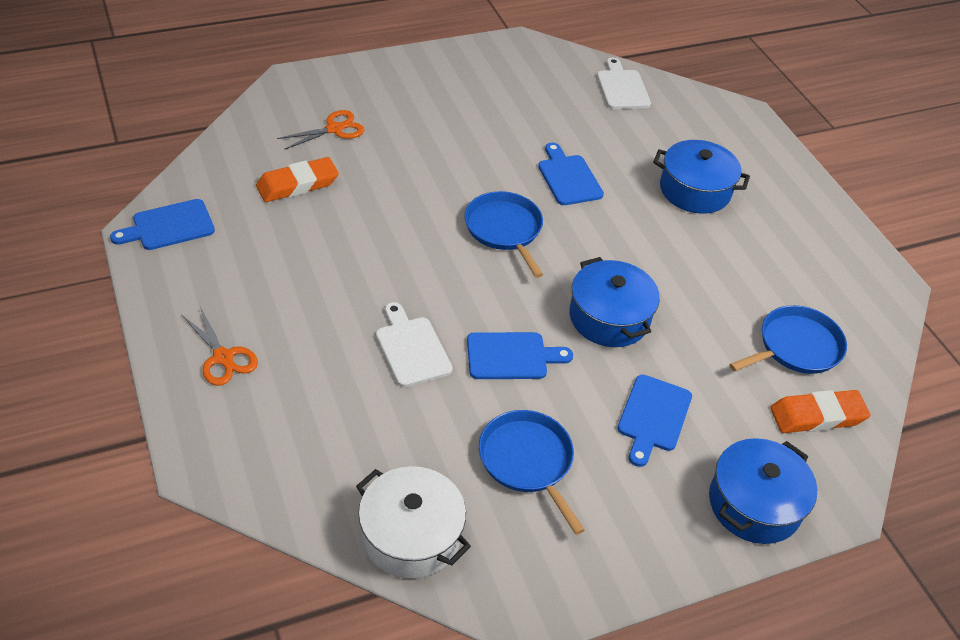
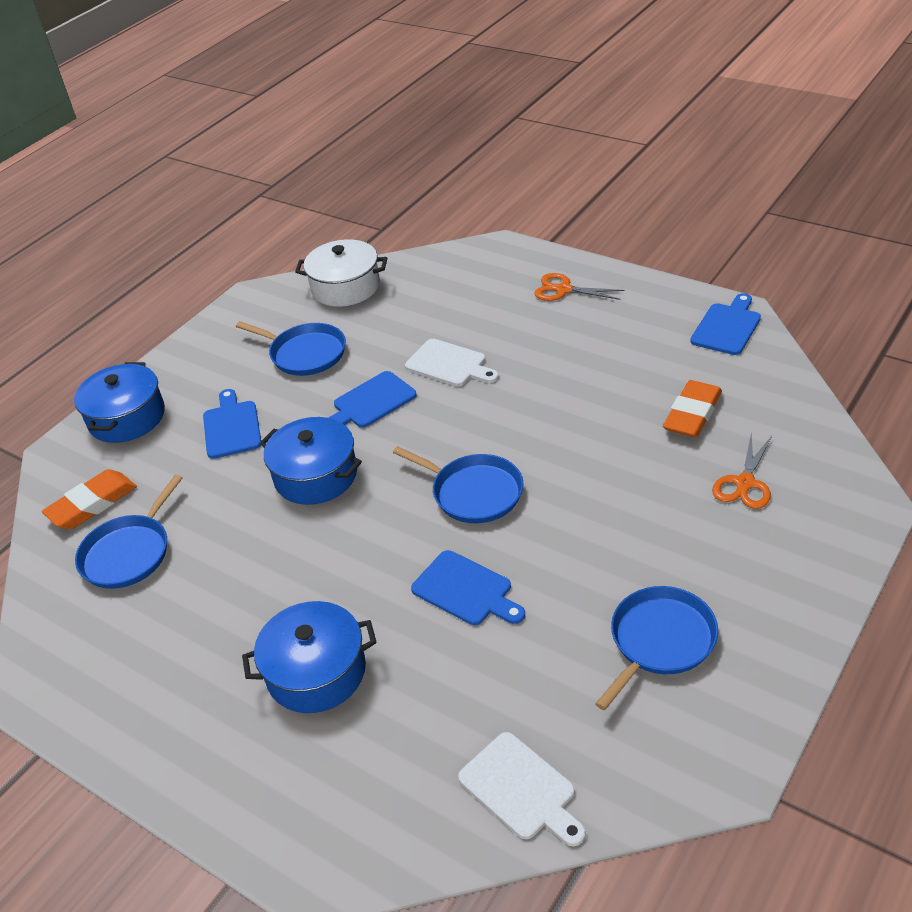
camera: 155 degrees right, 5 degrees down
(488, 96) = (659, 641): none -> blue pan

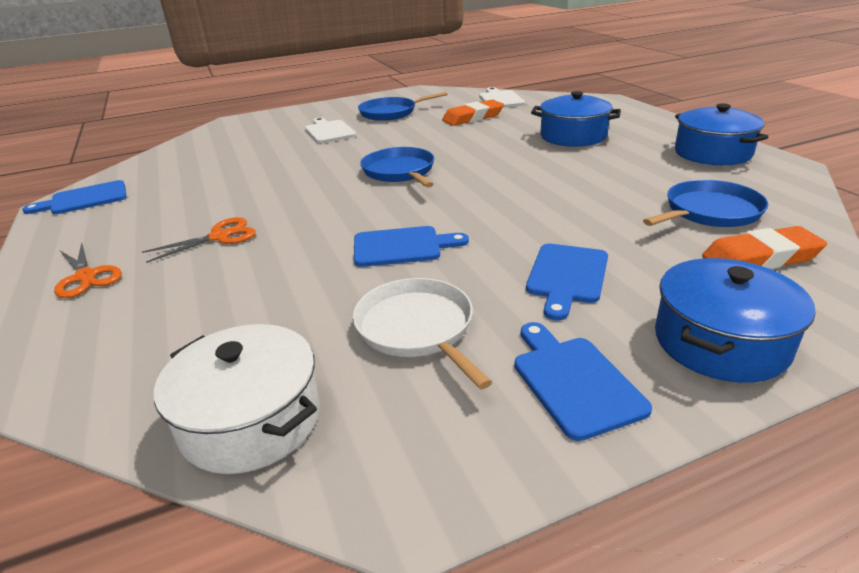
camera: 150 degrees left, 10 degrees down
(305, 353) = (417, 328): blue pan -> white pan
(316, 475) = (505, 211): blue pot -> blue pot (712, 153)
(449, 364) = (294, 251): white cutting board -> white cutting board (329, 131)
(465, 590) = (458, 141): blue cutting board -> blue cutting board (574, 381)
(692, 414) = (215, 166): orange eraser -> orange eraser (473, 117)
(745, 483) = (258, 138): orange scissors -> orange scissors (219, 237)

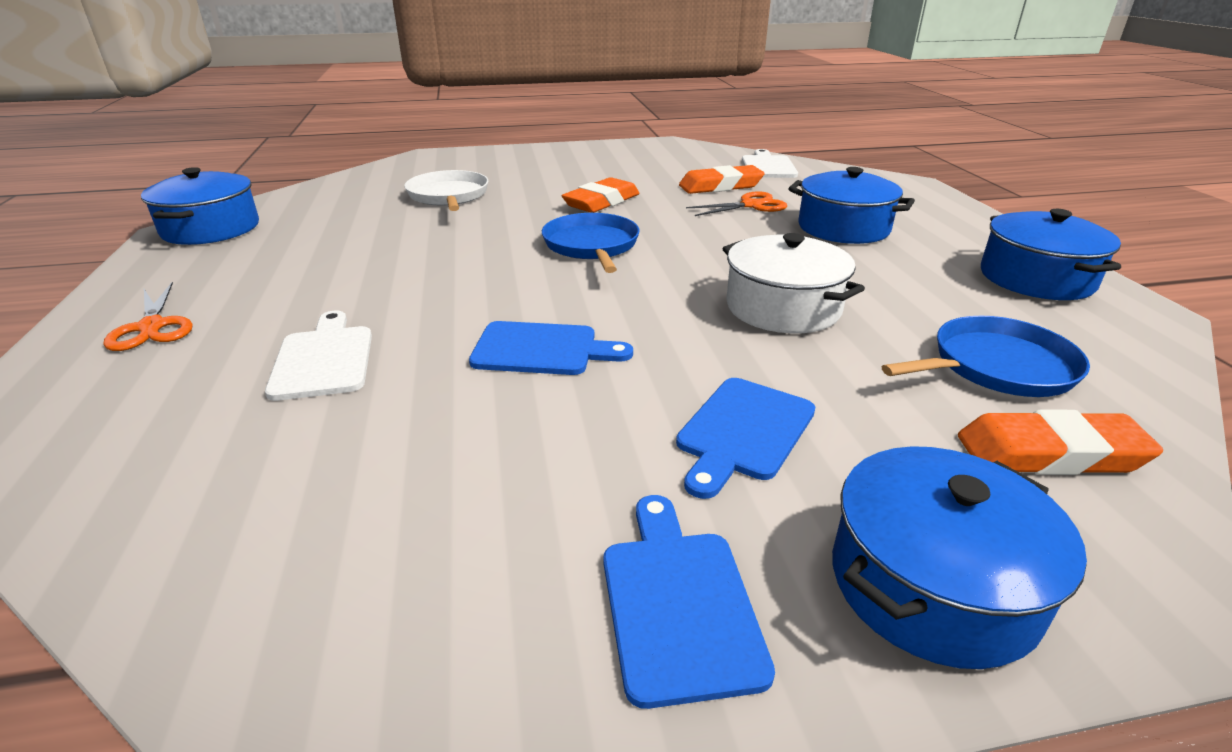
camera: 10 degrees right, 0 degrees up
(84, 199) = (211, 229): blue cutting board -> blue pot
(219, 237) = (329, 300): orange scissors -> orange scissors (751, 205)
(251, 420) = (219, 566): white pot -> white pot (783, 307)
(329, 131) = (533, 182): white cutting board -> white cutting board (324, 359)
(390, 139) = (601, 202): none -> orange eraser
(391, 113) = (620, 167): blue pan -> none
(417, 328) = (501, 473): white pan -> white pan (448, 196)

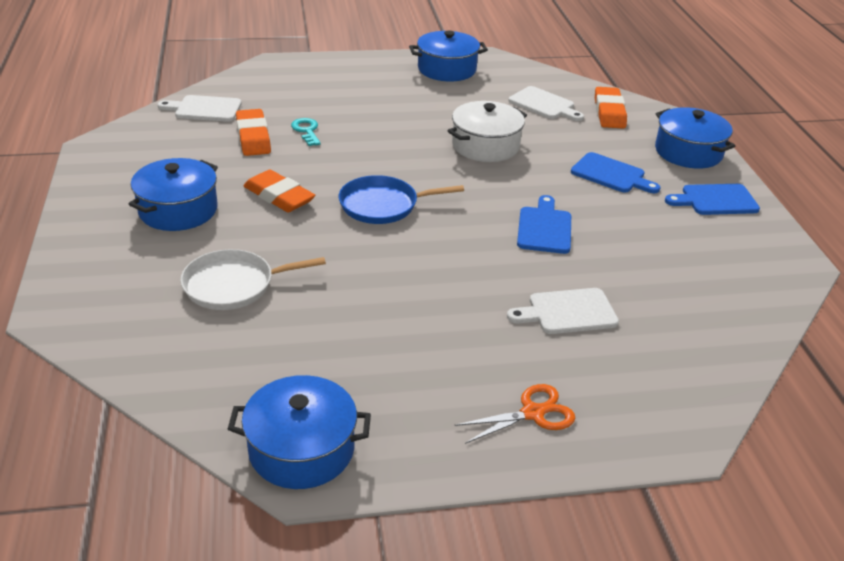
camera: 90 degrees left, 5 degrees up
(751, 205) = (306, 131): orange scissors -> turquoise key
(843, 228) = (362, 105): blue pot -> blue pot (178, 210)
(996, 367) = (544, 104): blue pan -> white cutting board

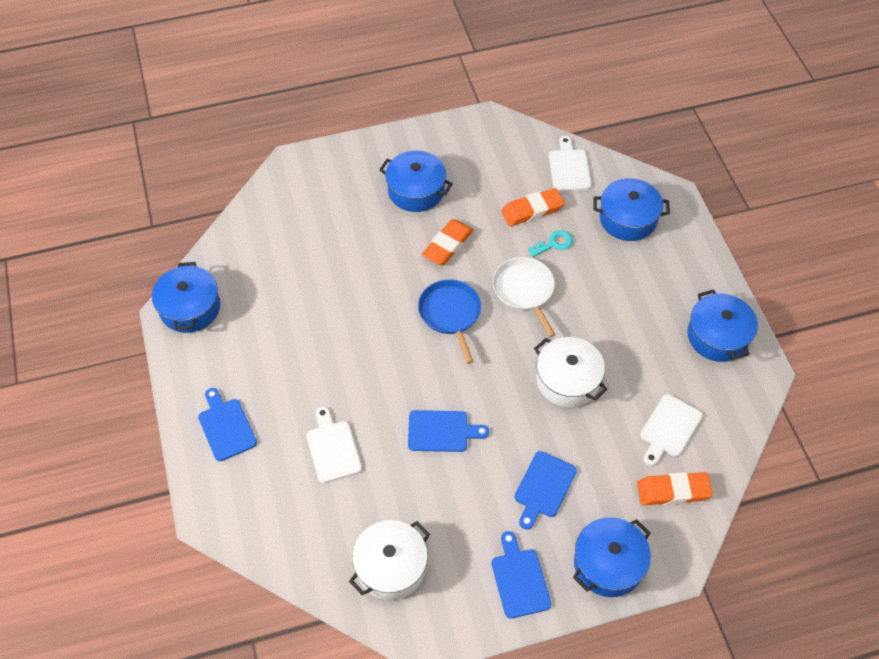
camera: 85 degrees right, 20 degrees up
(233, 285) = (334, 242): white pan -> white pan (524, 290)
(292, 88) = (628, 219): none -> blue pot
(532, 413) = (226, 427): orange scissors -> blue cutting board
(720, 280) = (391, 566): none -> white pot

